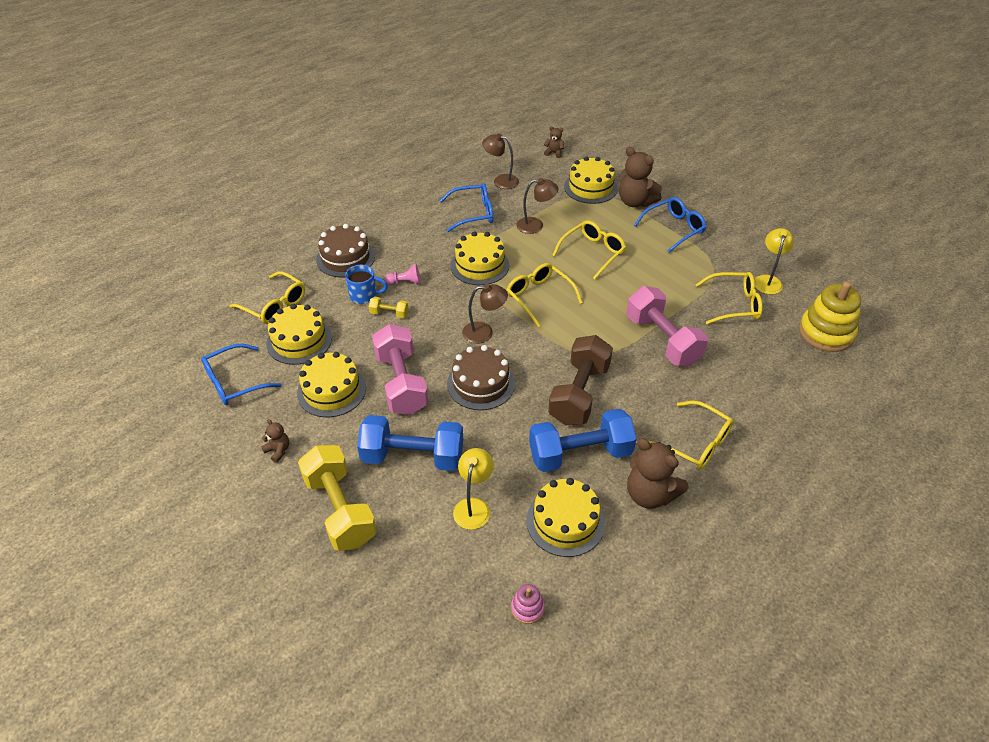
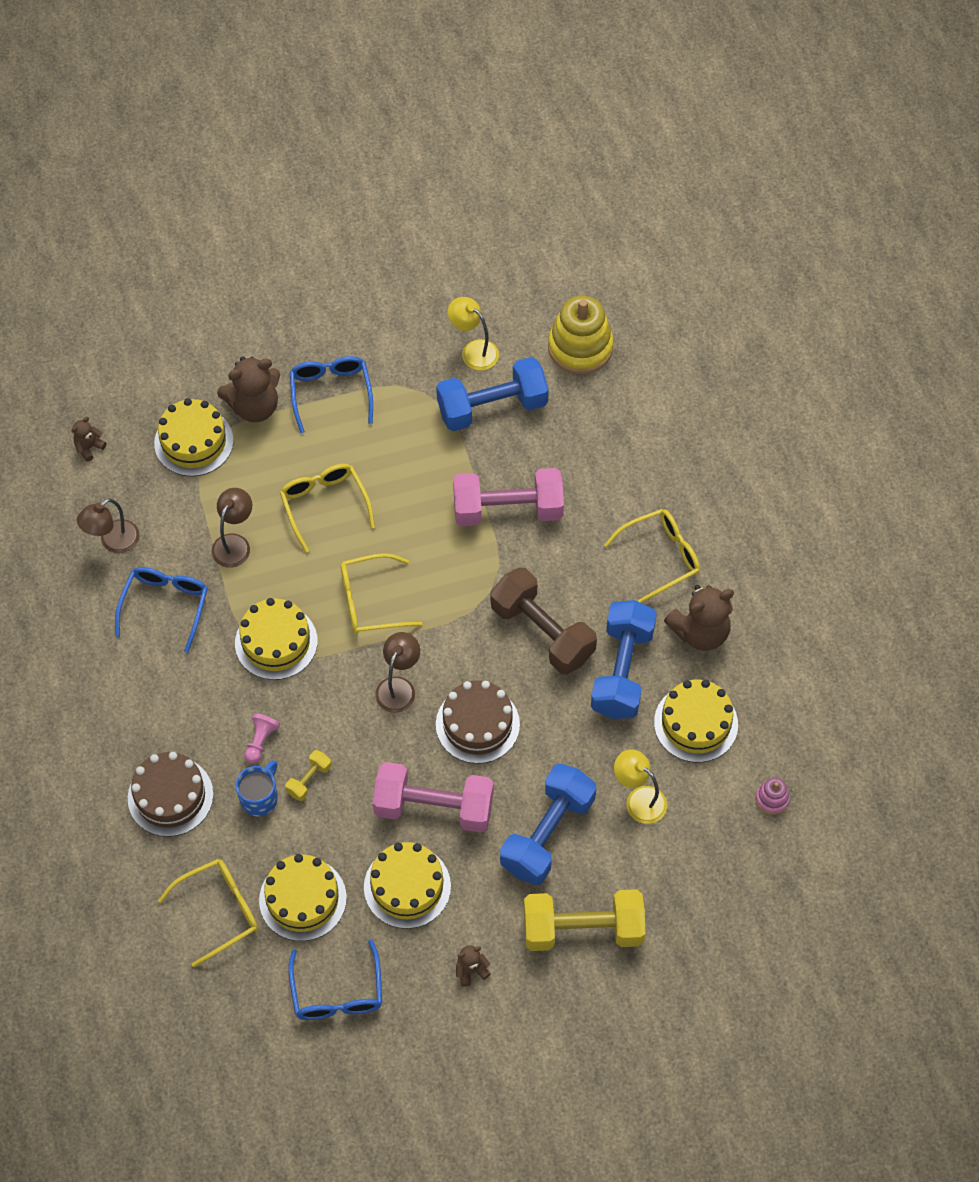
camera: 65 degrees left, 15 degrees up
(734, 304) = (492, 407): yellow glasses -> blue dumbbell

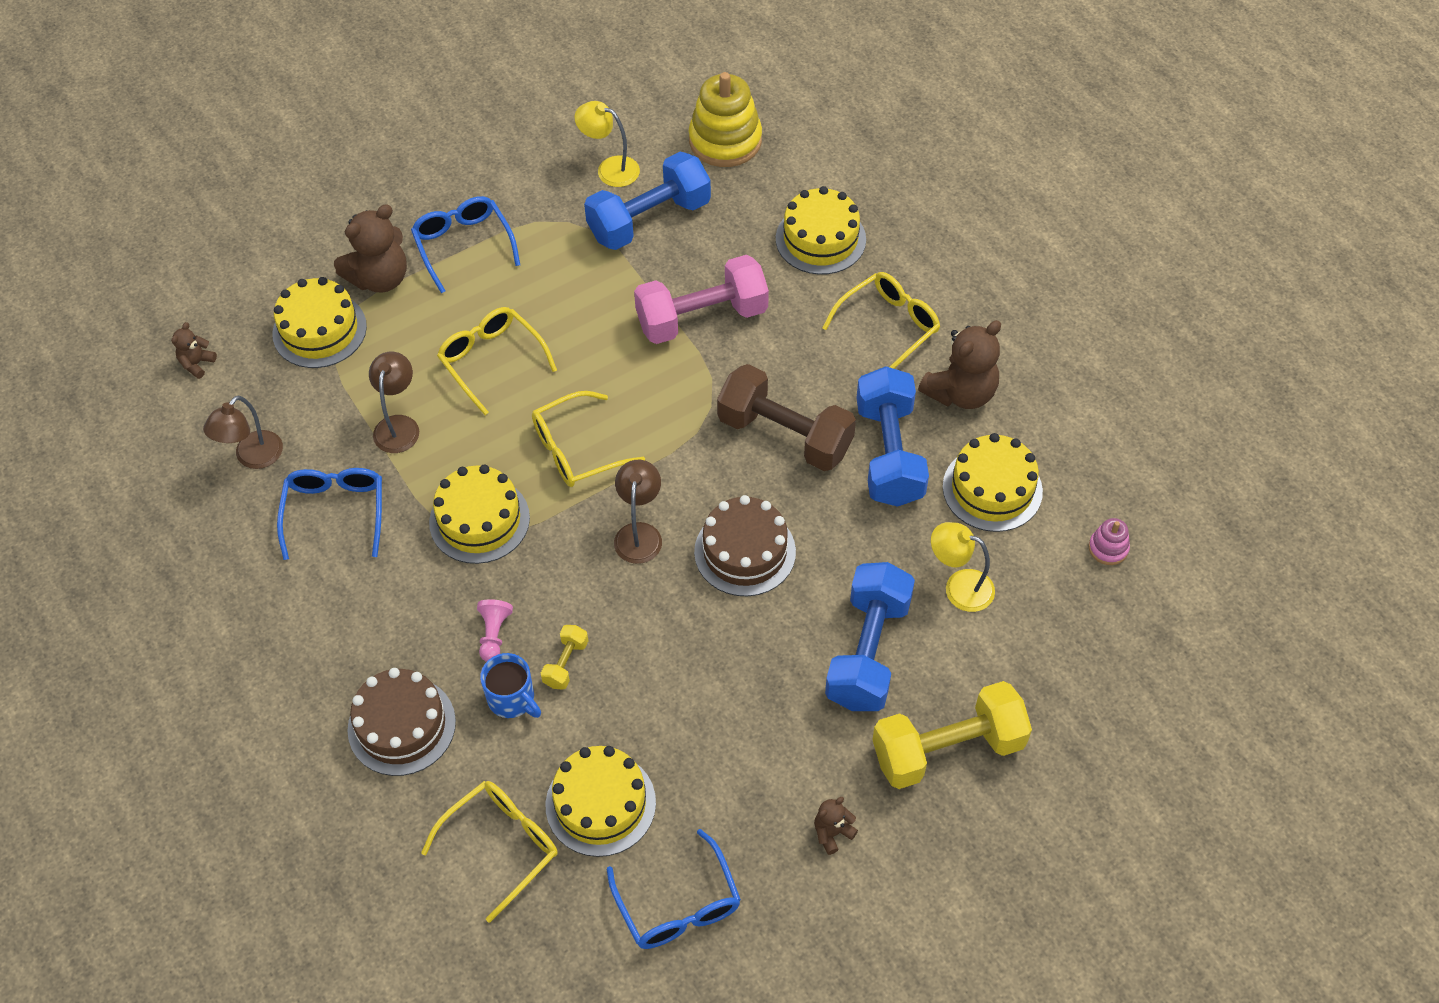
camera: 15 degrees left, 5 degrees down
(260, 798) = (512, 699): blue mug -> blue mug turned 120 degrees clockwise
(407, 886) = (723, 755): yellow cake -> yellow cake (820, 239)
(434, 807) = (725, 656): pink dumbbell -> none

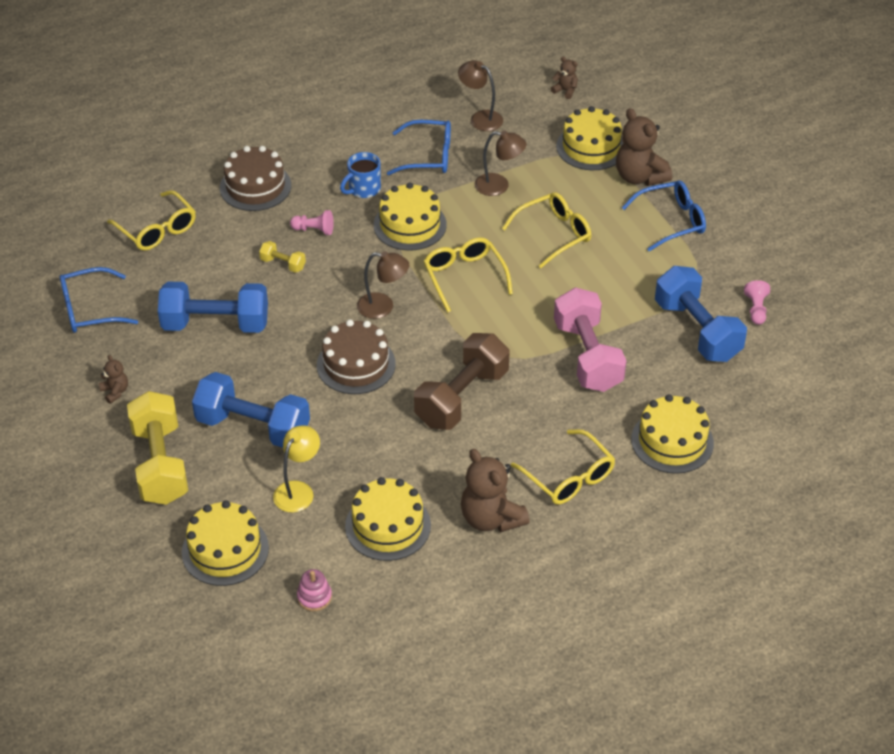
camera: 95 degrees right, 10 degrees down
(512, 699) = (262, 237): blue mug -> blue mug (363, 189)
(600, 804) = (172, 276): yellow cake -> yellow cake (225, 550)
(610, 169) = (756, 309): yellow lamp -> pink pawn
(725, 140) = (792, 386): yellow stacking toy -> none
(889, 453) = (434, 462): blue dumbbell -> blue dumbbell (215, 324)

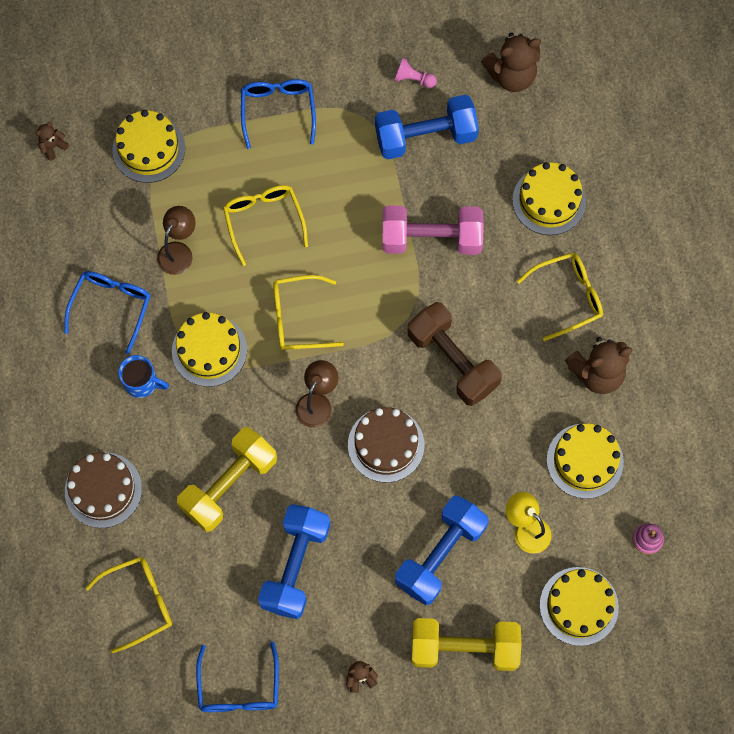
camera: 75 degrees left, 25 degrees up
(283, 264) = (229, 485): yellow dumbbell -> yellow dumbbell, size x2.27
(314, 230) = (188, 444): pink pawn -> none
(363, 189) = (142, 382): blue mug -> blue mug turned 45 degrees counterclockwise
(480, 118) = (68, 241): brown lamp -> none
(639, 177) = (207, 118): brown teddy bear -> brown teddy bear (511, 75)

